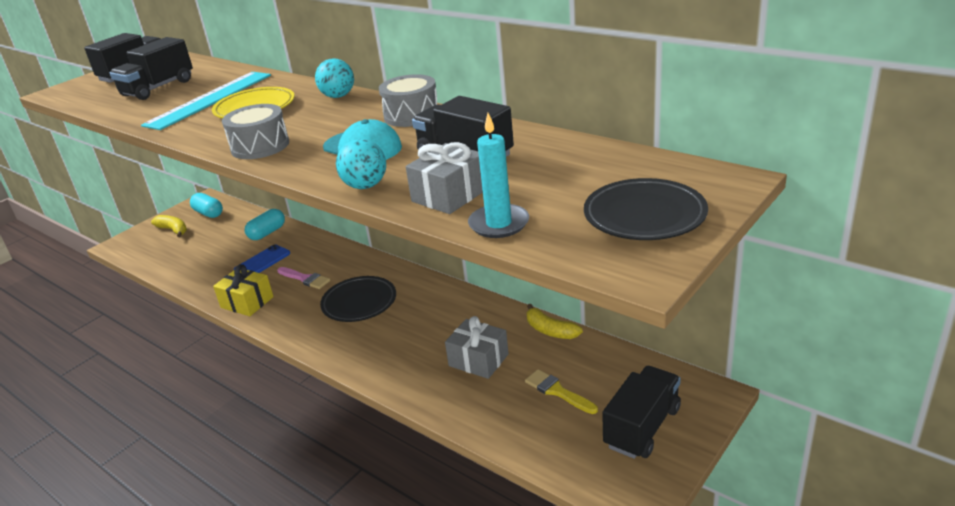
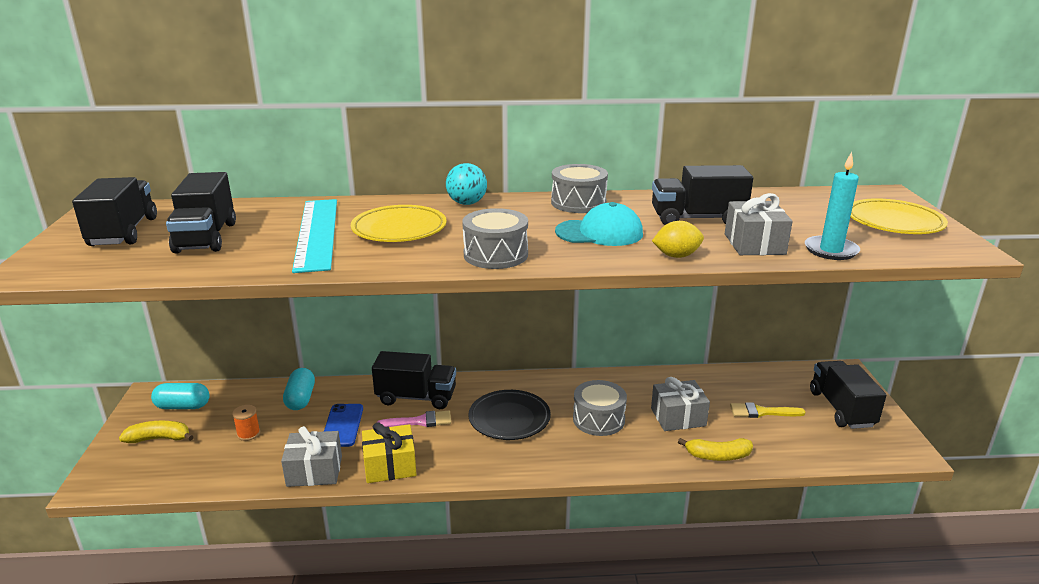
camera: 45 degrees left, 5 degrees down
(208, 286) = (314, 471): none -> grey gift
(213, 245) = (248, 434): none -> orange spool
(328, 260) = (416, 397): none -> black truck
(365, 186) = (676, 256): turquoise ball -> yellow lemon
(416, 332) = (598, 419): none -> grey drum
(550, 330) = (692, 376): yellow banana -> yellow banana (718, 456)
(644, 215) = (894, 222): black plate -> yellow plate

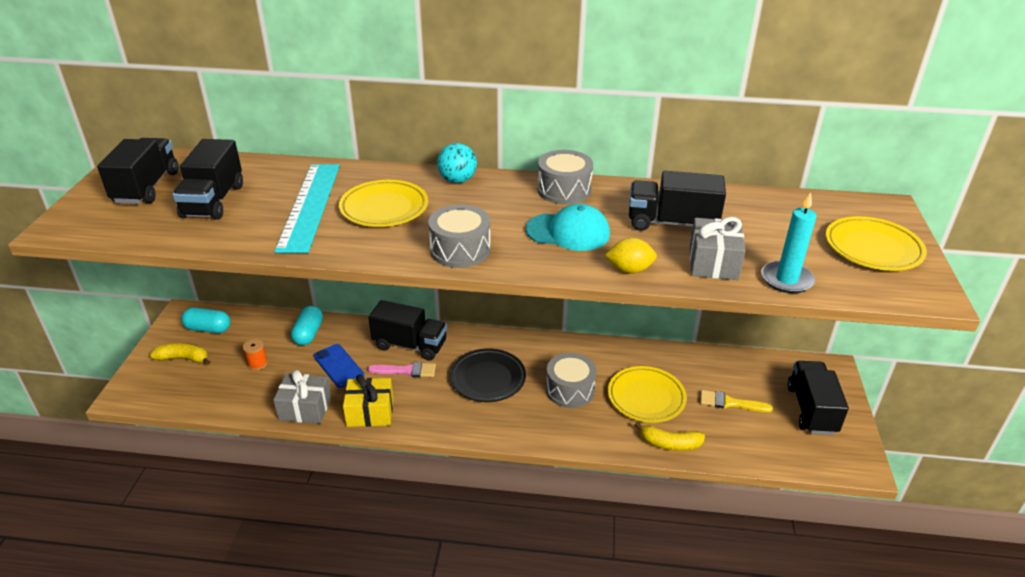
camera: 10 degrees right, 10 degrees up
(342, 425) = (338, 366): blue phone -> blue phone turned 45 degrees counterclockwise
(678, 417) = (646, 397): grey gift -> yellow plate

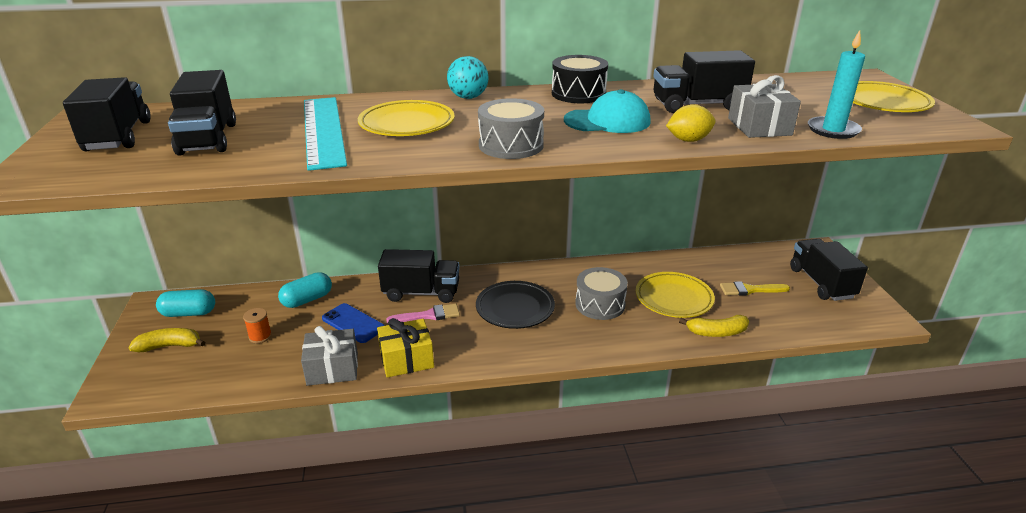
camera: 15 degrees left, 5 degrees down
(308, 334) = (307, 300): turquoise capsule -> turquoise capsule turned 60 degrees clockwise
(564, 190) = (578, 94): grey drum -> black drum

